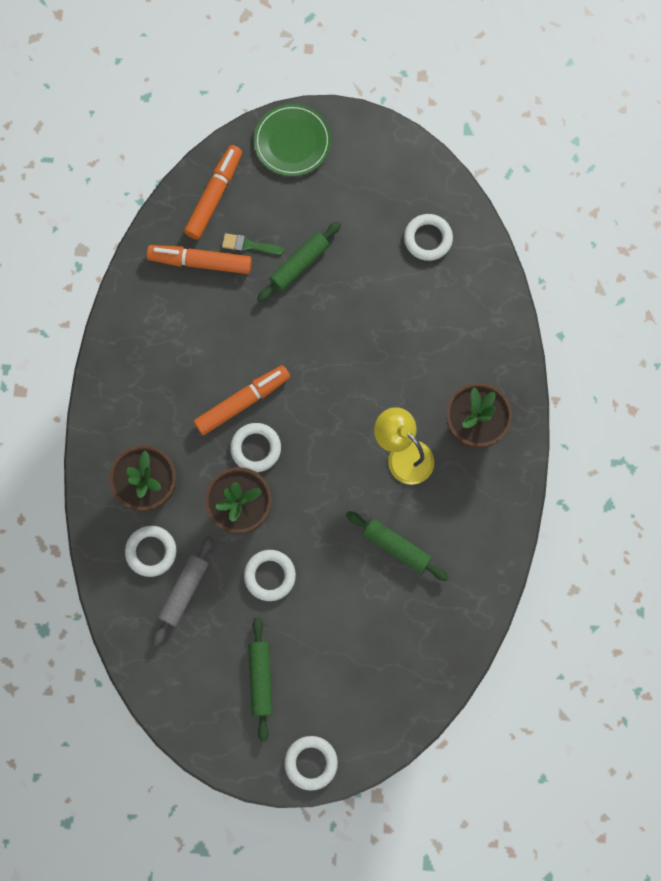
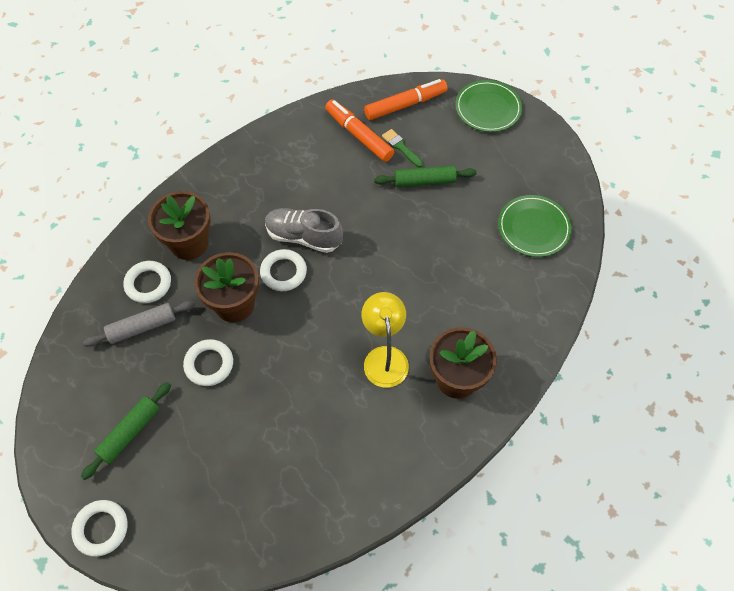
camera: 40 degrees right, 15 degrees down
(242, 402) = (303, 237): orange marker -> grey shoe
(396, 547) = (318, 419): green rolling pin -> none
(428, 239) = (533, 228): white ring -> green plate

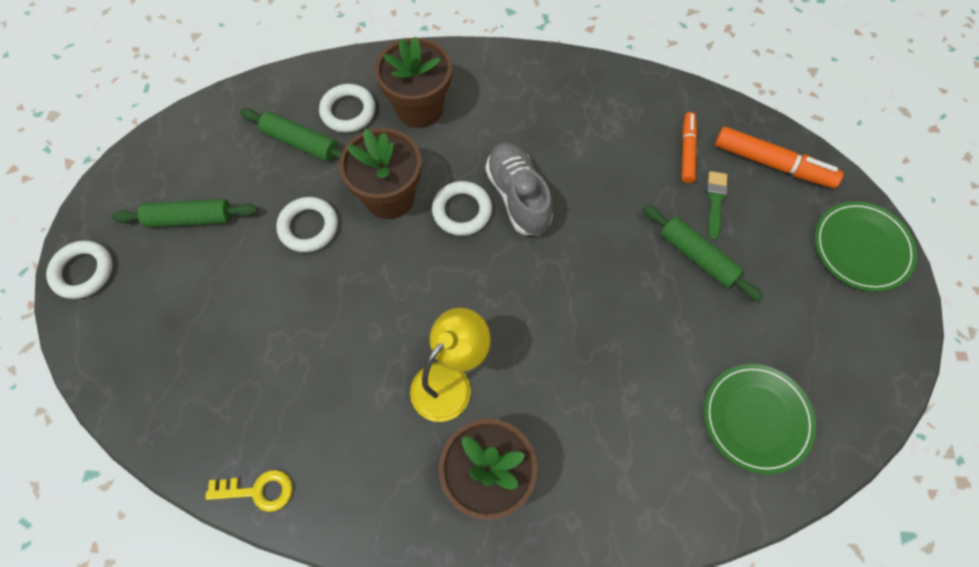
camera: 50 degrees right, 5 degrees up
(142, 327) = (300, 143): grey rolling pin -> green rolling pin
(358, 511) = (258, 490): none -> yellow key
(359, 135) = (687, 151): orange marker -> orange marker, size x0.64

